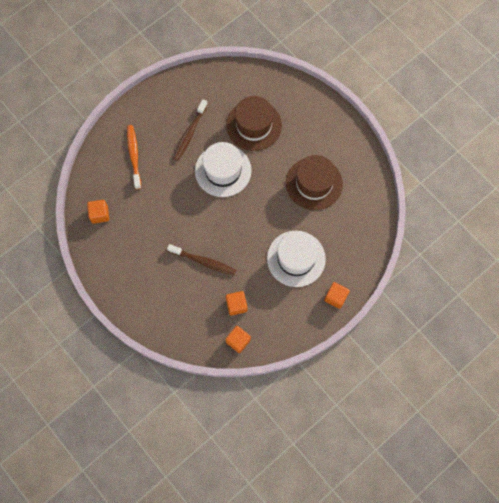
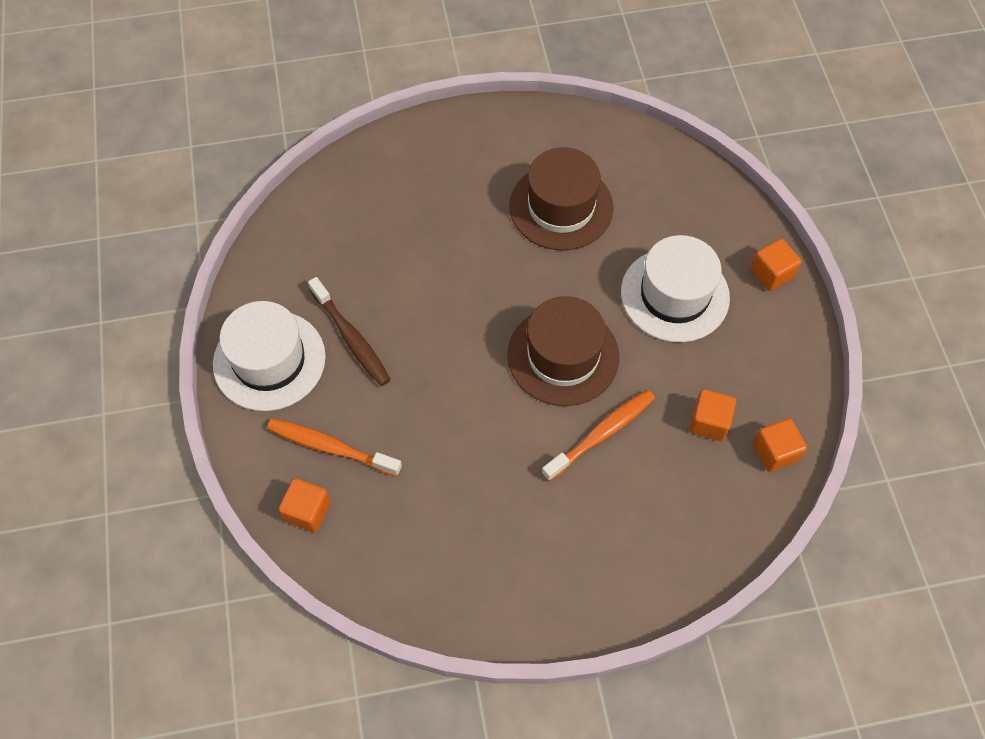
camera: 60 degrees left, 10 degrees down
(100, 214) = (406, 564): orange cube -> orange cube (307, 511)
(203, 261) = (601, 434): brown toothbrush -> orange toothbrush
(223, 170) = (454, 322): white hat -> white hat (269, 360)
(254, 125) = (404, 237): brown hat -> brown hat (563, 355)

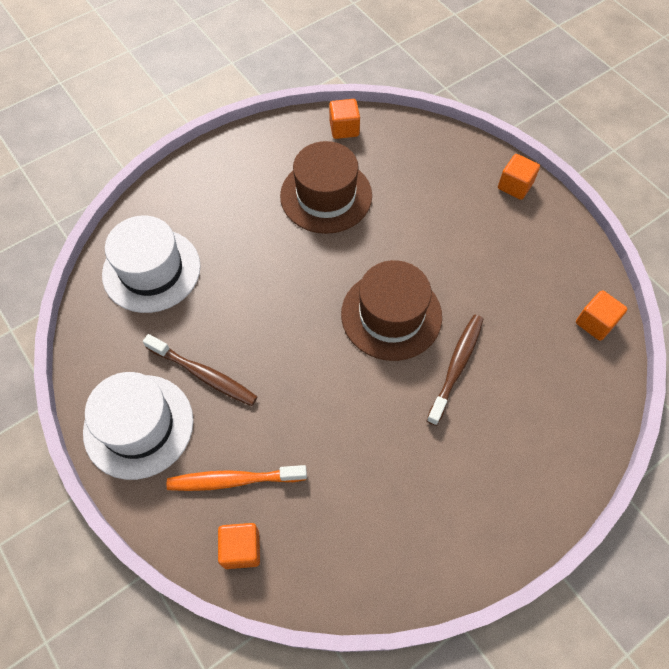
camera: 25 degrees left, 0 degrees up
(601, 434) = (456, 367): orange toothbrush -> brown toothbrush
(674, 295) = (452, 230): white hat -> white hat (151, 270)
(709, 422) = (533, 321): orange cube -> orange cube (344, 128)

